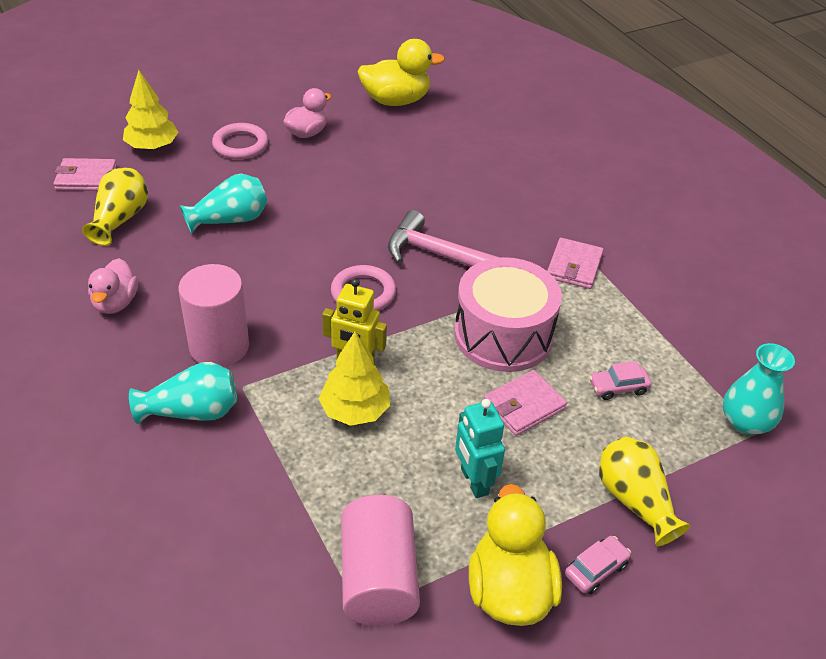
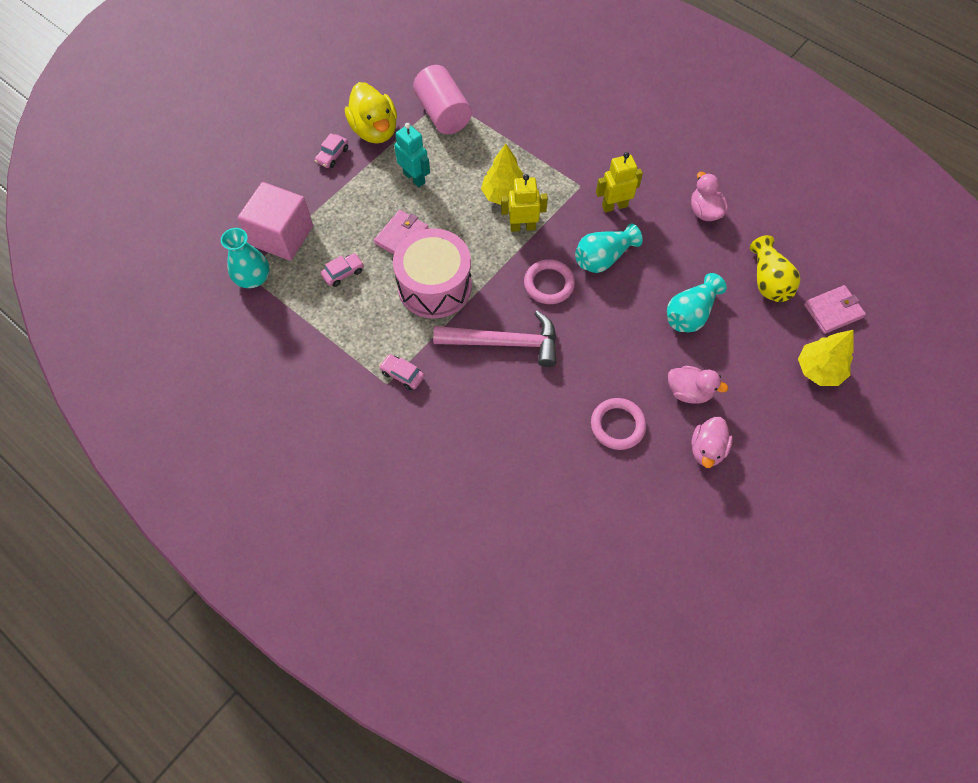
camera: 160 degrees right, 20 degrees up
(192, 412) = (597, 160): turquoise vase -> turquoise vase (603, 258)
(219, 346) = (614, 206): pink cylinder -> yellow robot
(240, 145) = (750, 405): pink ring -> pink ring (617, 425)
(288, 169) = (689, 391): none -> pink duck
(396, 101) = (657, 544): yellow duck -> none
(574, 266) = (402, 374): pink wallet -> pink car
(635, 501) = (318, 199): yellow vase -> none
(698, 464) = (282, 236): none -> pink cube

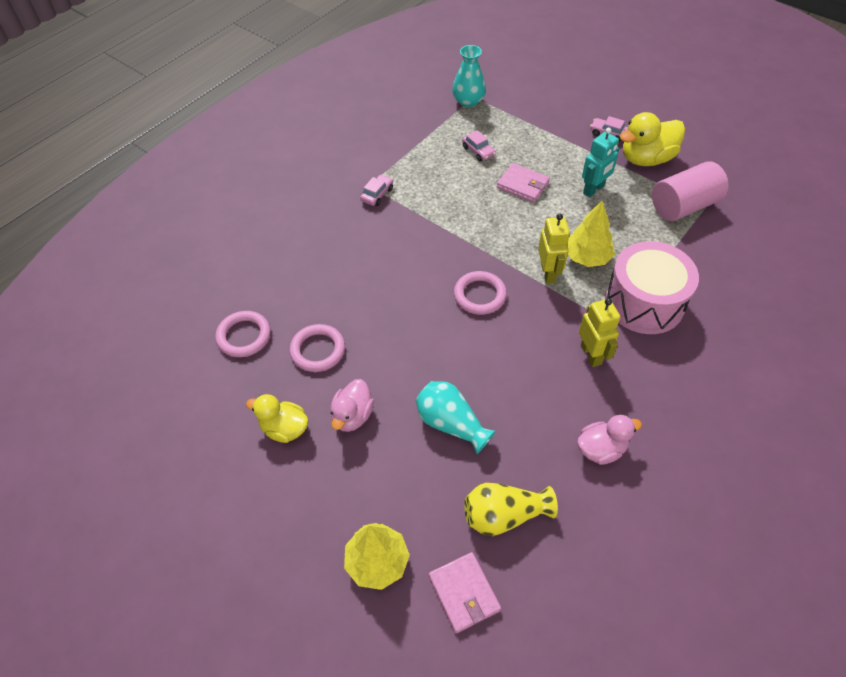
camera: 90 degrees right, 10 degrees down
(282, 236) = (512, 112): pink cube -> none
(434, 286) = (470, 210): pink drum -> pink drum (644, 302)
(504, 342) = (410, 262): pink hammer -> none
(602, 498) = (244, 336): none -> pink ring
(603, 258) = (518, 342): turquoise vase -> none
(707, 449) = (284, 428): pink duck -> yellow duck

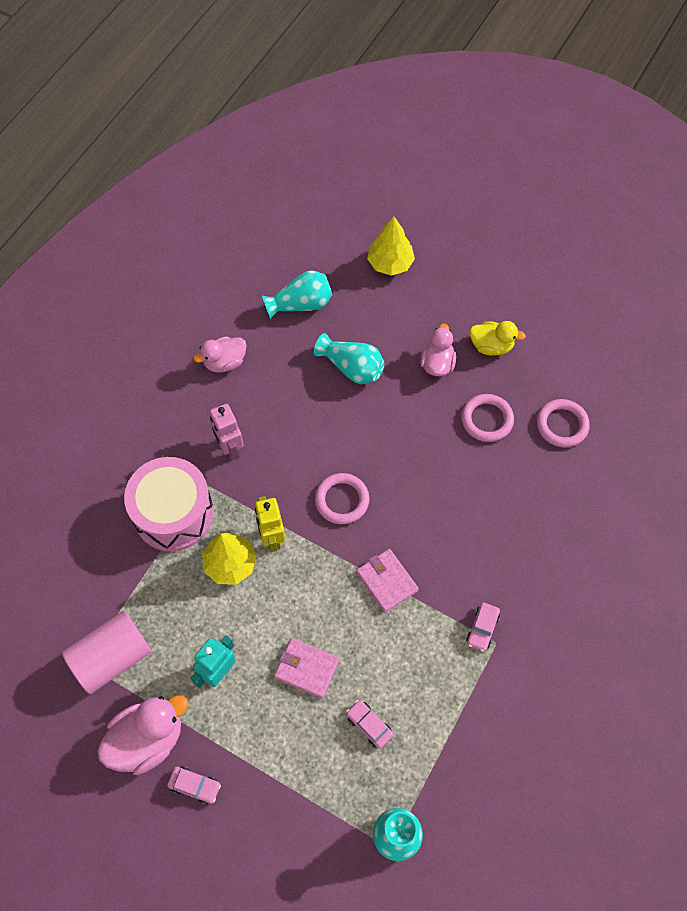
camera: 170 degrees right, 10 degrees up
(464, 593) = (325, 253): pink wallet -> pink wallet (386, 581)
(504, 515) = (301, 304): yellow vase -> turquoise vase
(591, 354) = (229, 448): yellow robot -> pink robot
(646, 159) = (148, 739): yellow duck -> pink duck

